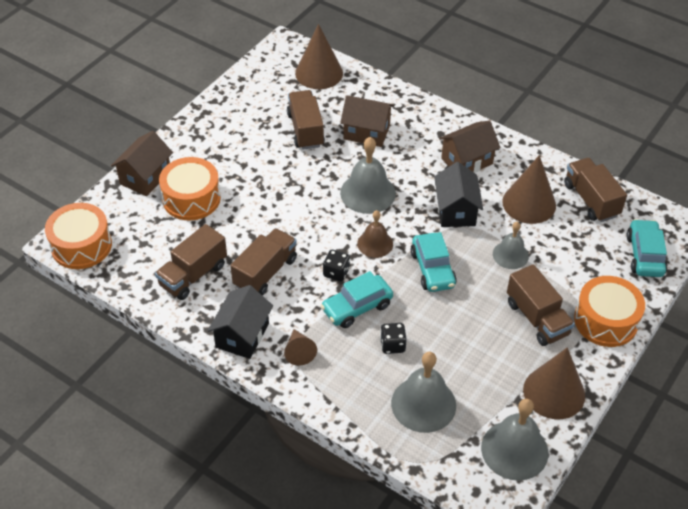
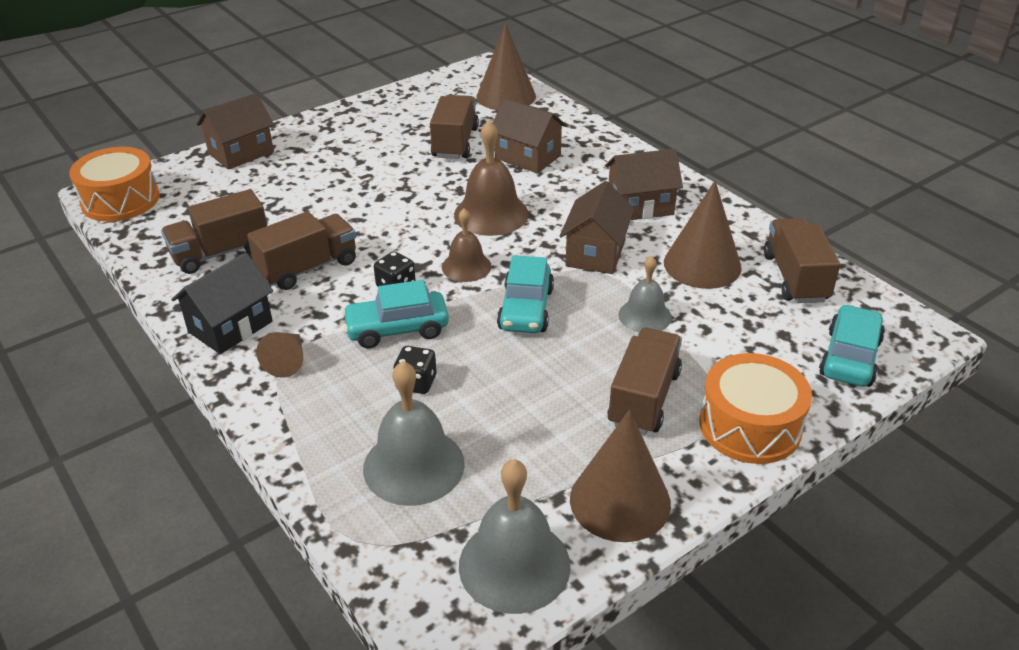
camera: 20 degrees right, 10 degrees down
(191, 198) = (276, 181): orange drum -> none
(368, 193) = (491, 214): grey bell -> brown bell
(456, 211) = (595, 253): black house -> brown house
(537, 318) = (644, 398): brown truck -> brown truck turned 150 degrees counterclockwise

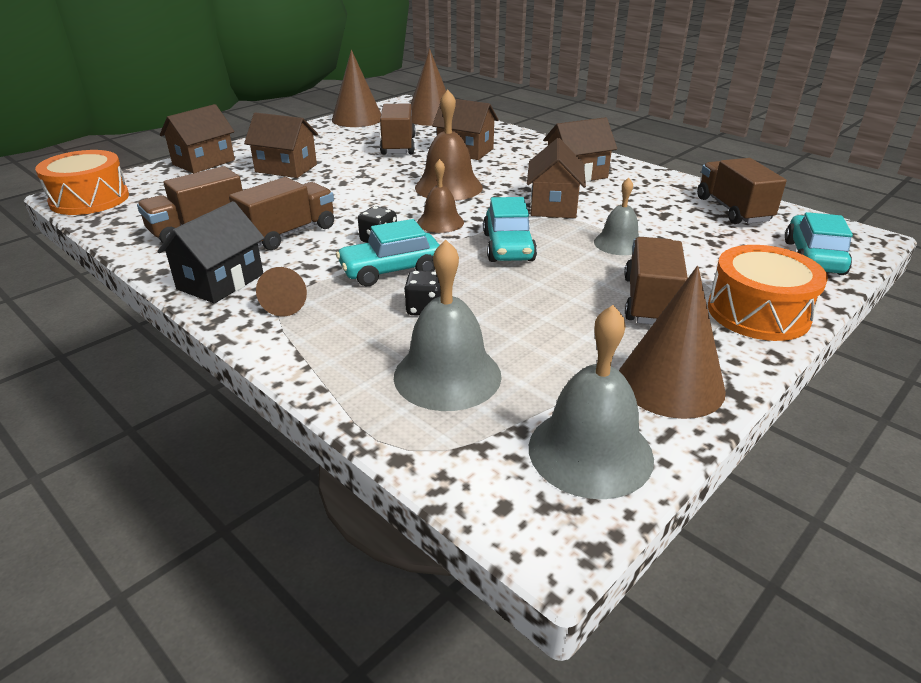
camera: 10 degrees left, 5 degrees down
(325, 169) = (286, 168): none -> brown house
(702, 265) = (649, 207): brown cone -> brown cone (357, 119)

